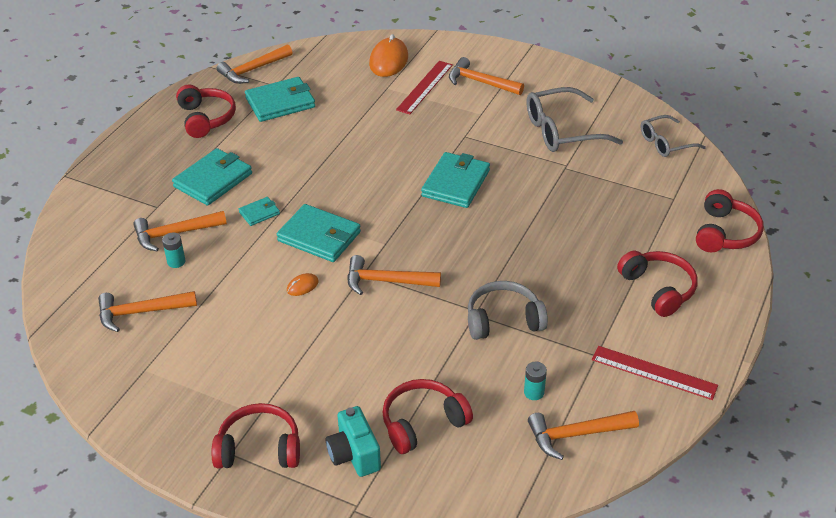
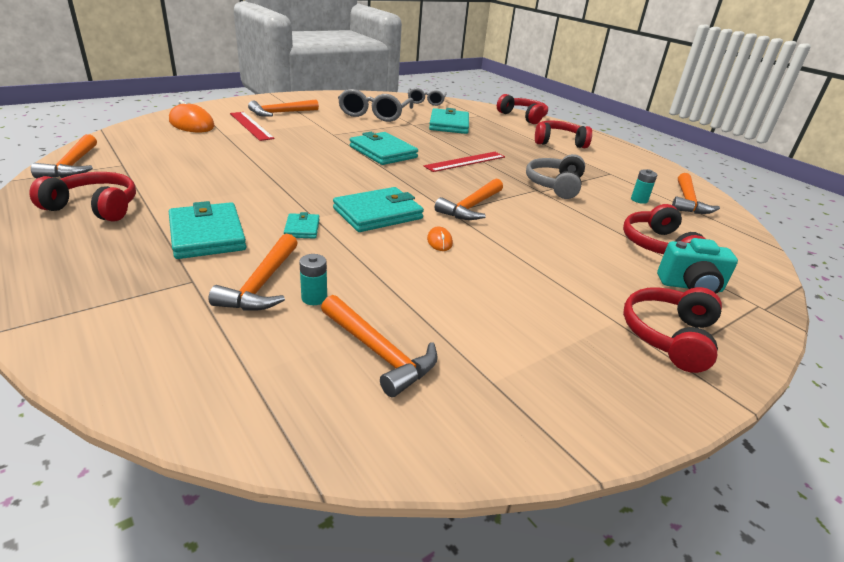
camera: 65 degrees left, 10 degrees down
(141, 312) = (379, 352): orange hammer -> orange hammer turned 60 degrees counterclockwise
(280, 103) = (153, 171): turquoise wallet -> turquoise wallet (449, 124)
(654, 372) = (635, 166): red ruler -> red ruler (465, 161)

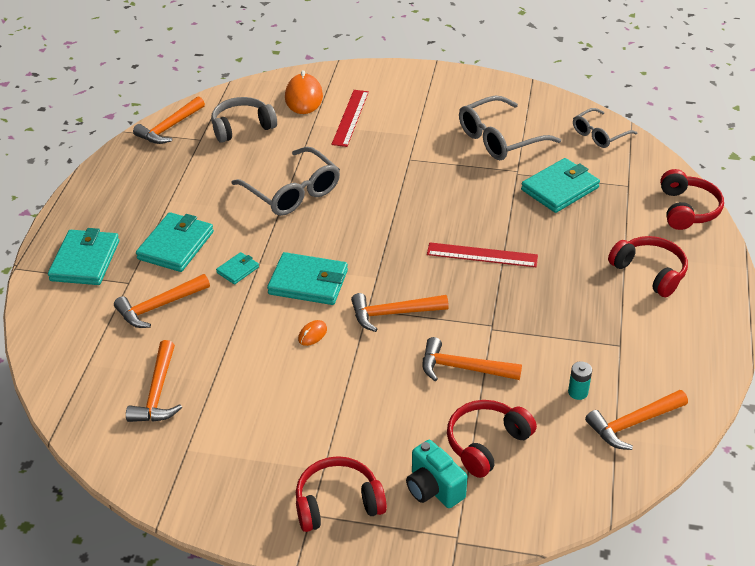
camera: 50 degrees right, 10 degrees up
(94, 207) = (141, 184): red headphones -> none
(271, 171) = (293, 192): none -> grey glasses
(280, 113) = (402, 104): orange hammer -> orange hammer (463, 368)
(314, 298) = (173, 334): turquoise battery -> none
(383, 152) = (420, 206): turquoise wallet -> turquoise wallet (85, 261)
(555, 185) = (521, 329): grey headphones -> grey headphones (242, 127)

